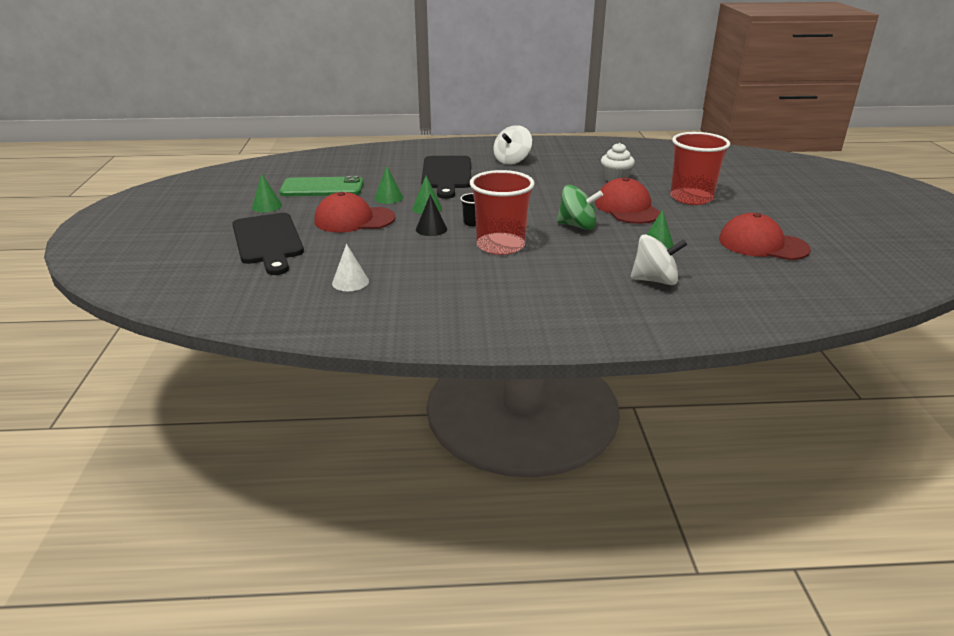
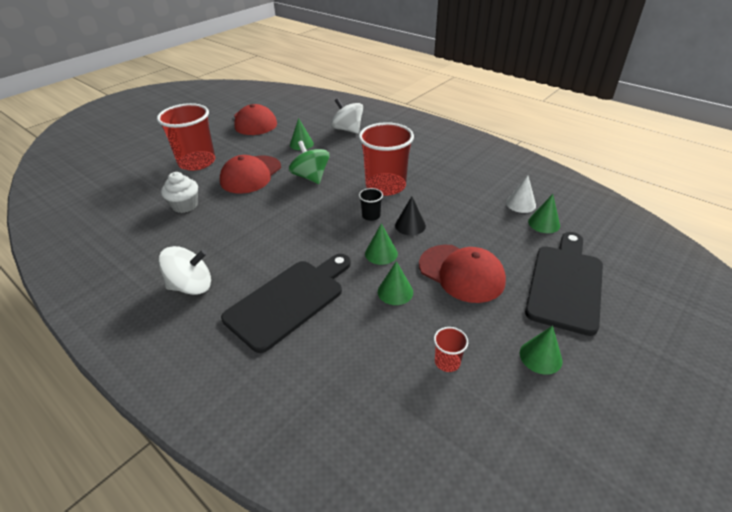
camera: 135 degrees left, 10 degrees up
(313, 274) = (544, 223): none -> green cone
(322, 188) = (447, 362): green phone -> red cup

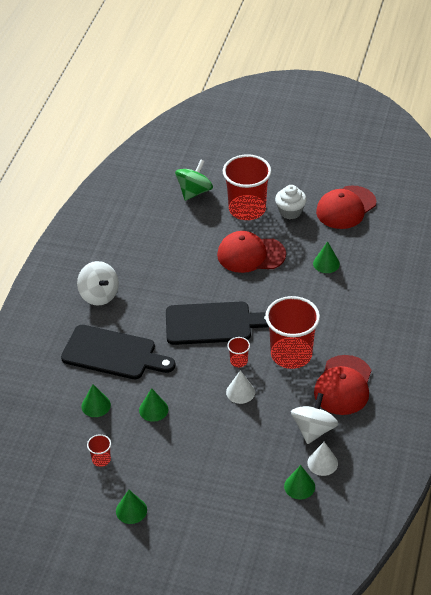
camera: 65 degrees right, 5 degrees up
(185, 205) = (182, 238): white cupcake -> white cupcake (290, 212)
(311, 177) = (272, 296): green spinning top -> green spinning top (194, 192)
(347, 130) = (379, 285): white spinning top -> white spinning top (313, 429)
(371, 216) = (239, 361): black cup -> red cup
(381, 253) = (192, 386): green cone -> green cone (96, 405)
(410, 225) = (240, 392): black cone -> white cone
(461, 273) = (196, 444): red cap -> red cap (343, 385)
(565, 284) = (219, 514): black cutting board -> black cutting board (213, 323)

